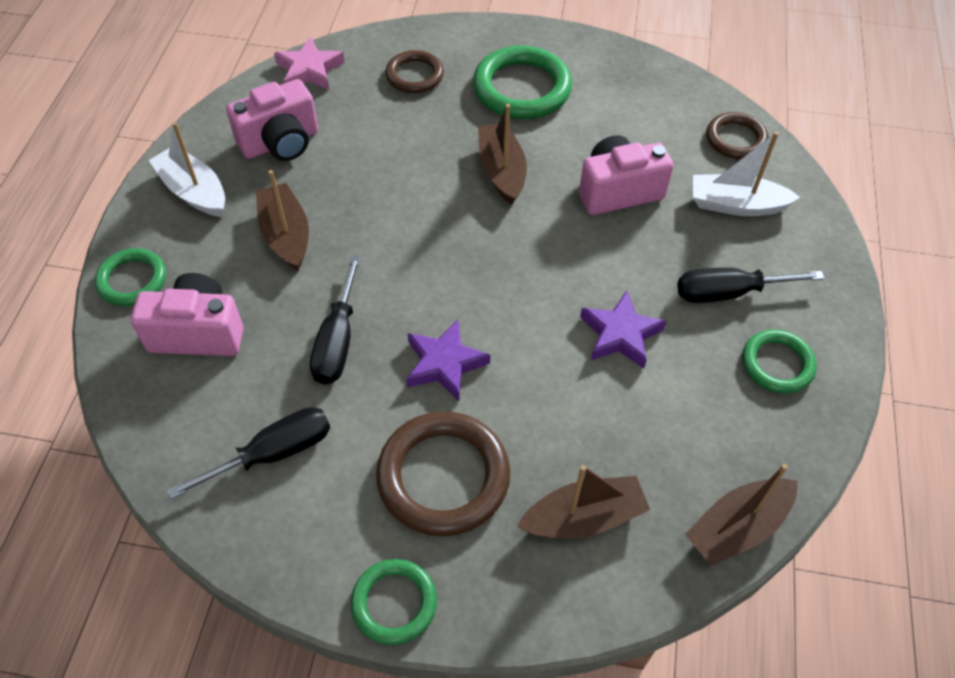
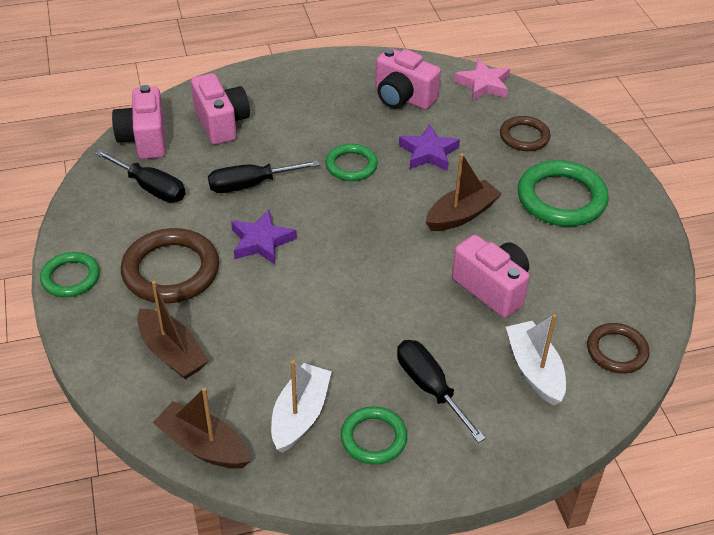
camera: 65 degrees right, 10 degrees down
(132, 280) = (244, 82): green ring -> green ring (351, 165)
(167, 431) = (144, 139): none -> pink camera
(194, 191) = (331, 77): white boat -> white boat (300, 415)
(286, 235) = (323, 130): brown boat -> none
(620, 334) = (344, 329): purple star -> purple star (428, 153)

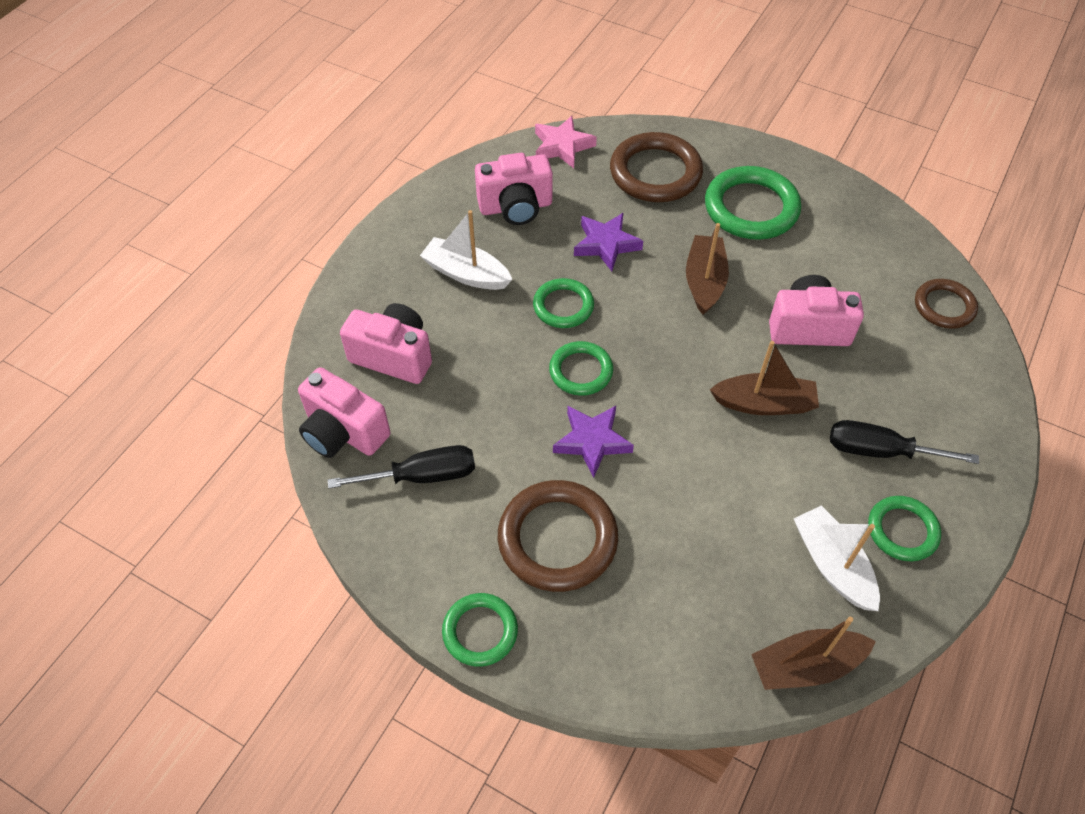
camera: 45 degrees left, 10 degrees up
(172, 353) = (668, 612): brown boat -> brown boat (764, 404)
(250, 185) = (506, 395): black screwdriver -> none
(310, 204) = (581, 371): none -> green ring
(524, 137) = (655, 173): brown ring -> brown ring, size x1.68
(534, 370) = (919, 370): white boat -> white boat (466, 273)

